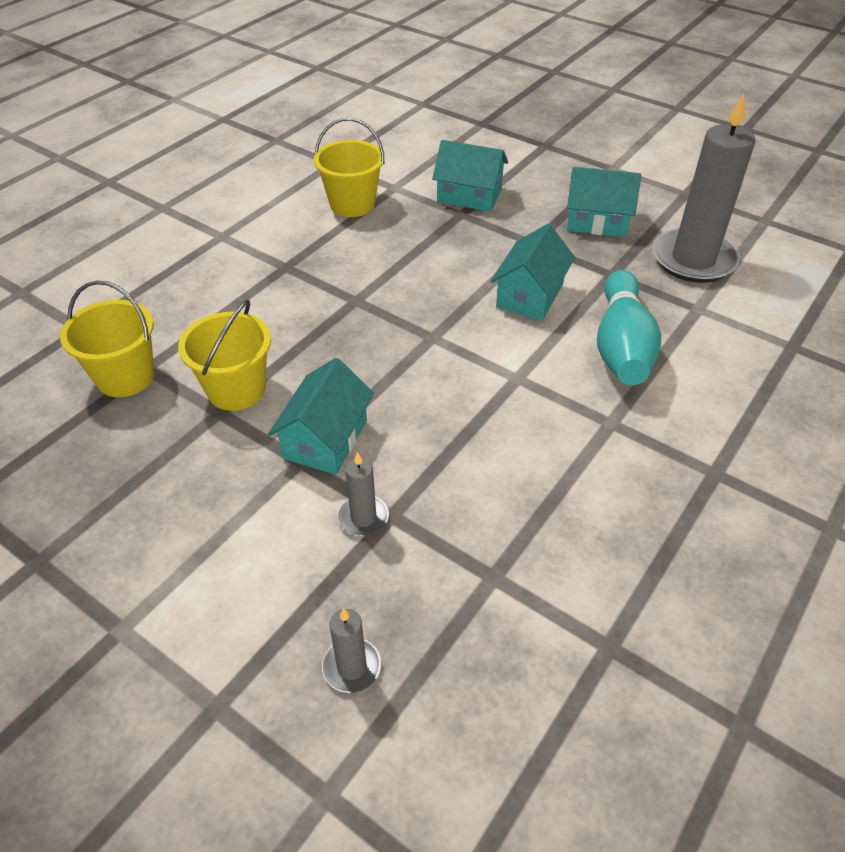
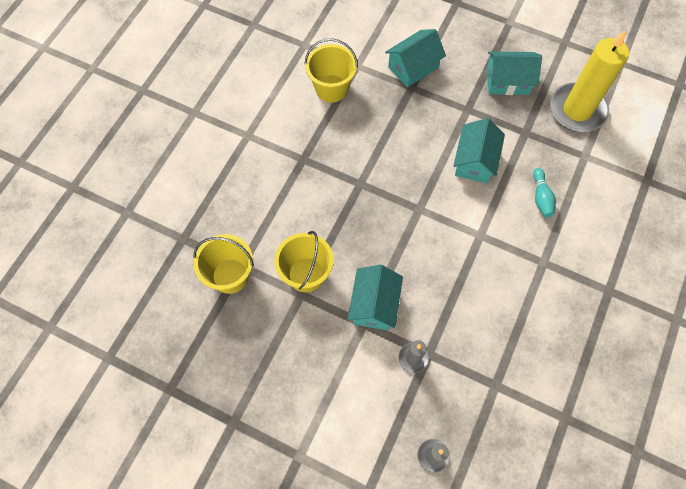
camera: 10 degrees left, 20 degrees up
(469, 196) = (413, 67): turquoise house -> turquoise house turned 45 degrees counterclockwise
(621, 346) = (541, 197): turquoise bowling pin -> turquoise bowling pin, size x0.50
(693, 259) = (577, 110): grey candle -> yellow candle

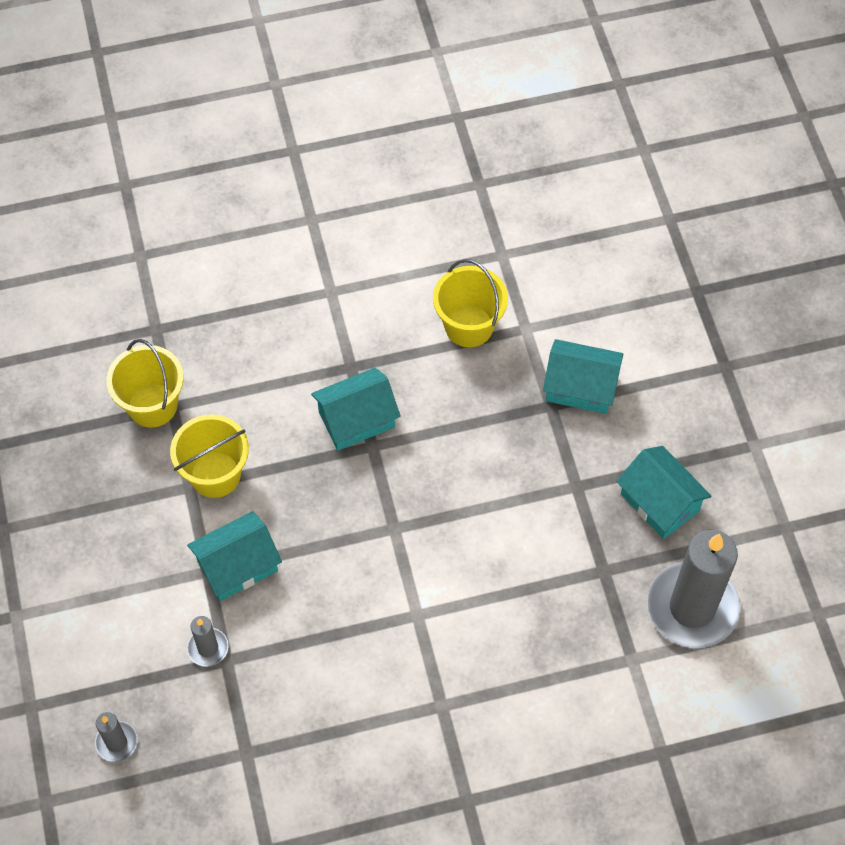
camera: 50 degrees right, 5 degrees down
(475, 161) = (511, 543): turquoise house -> turquoise house (356, 420)
(541, 197) = (526, 647): turquoise bowling pin -> none
(577, 110) = (692, 607): yellow candle -> grey candle

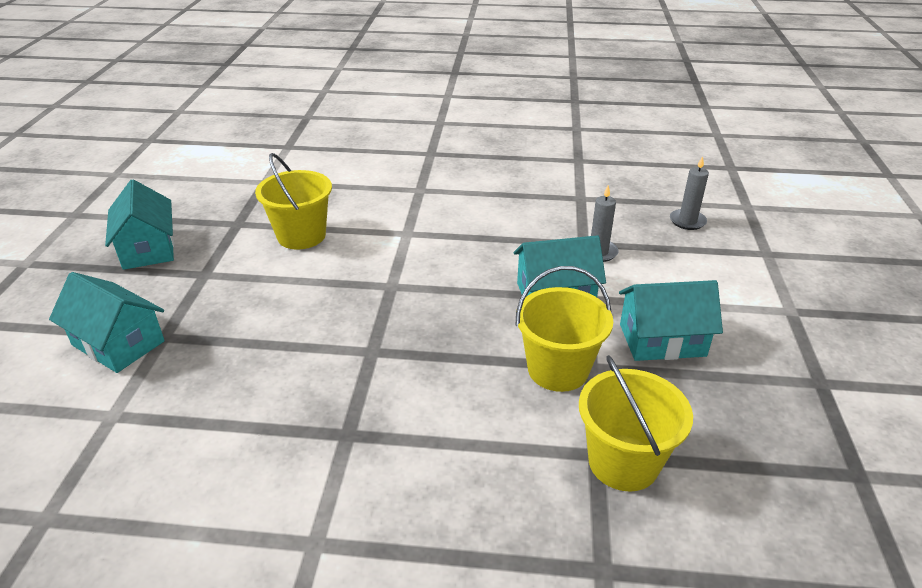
camera: 160 degrees left, 25 degrees down
(356, 420) = (374, 378): turquoise house -> turquoise house (662, 340)
(469, 326) = (173, 438): yellow bucket -> yellow bucket (301, 236)
(692, 607) = (195, 193): grey candle -> none

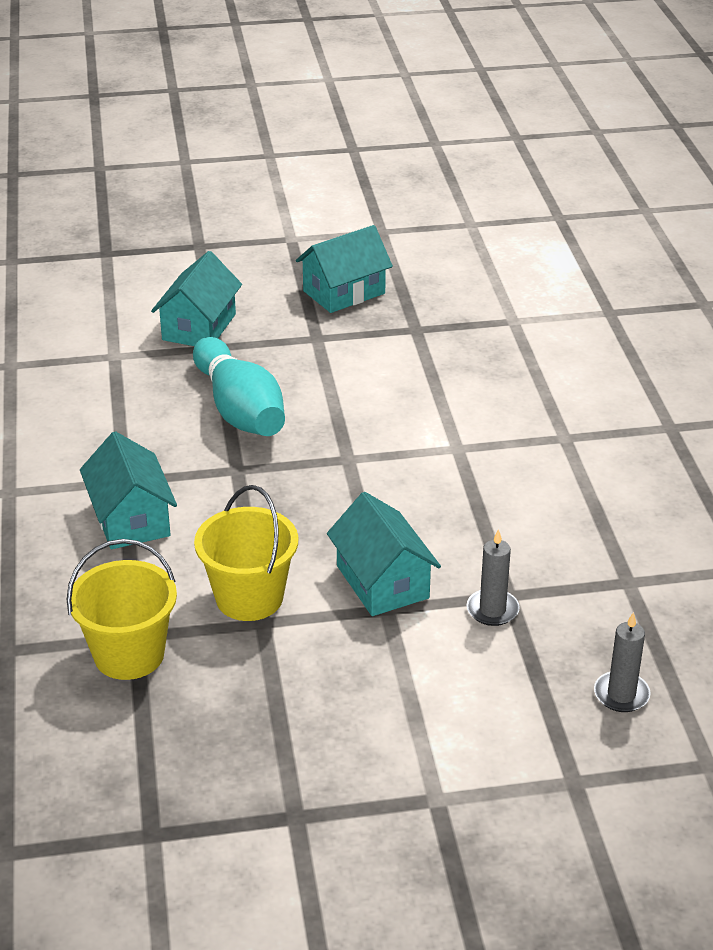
camera: 75 degrees right, 0 degrees up
(280, 336) = (240, 409): none -> turquoise bowling pin
(301, 236) = (413, 376): yellow bucket -> none
(662, 340) = (328, 676): turquoise house -> turquoise house (131, 519)

